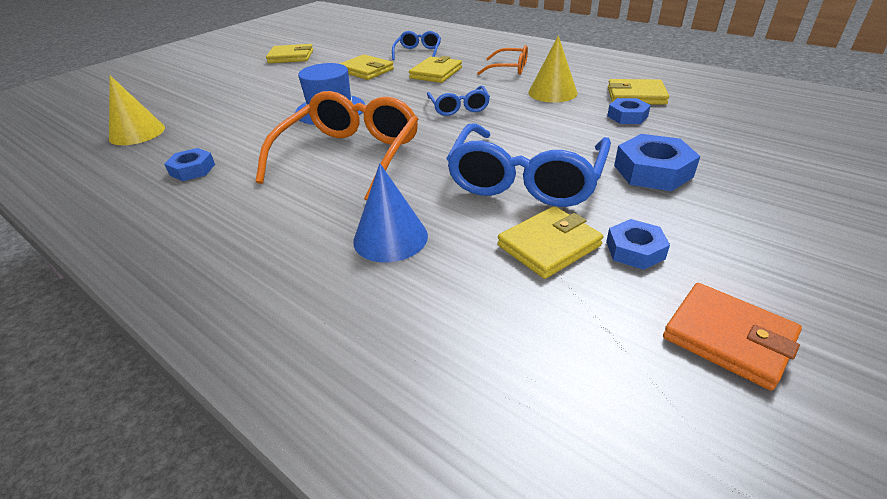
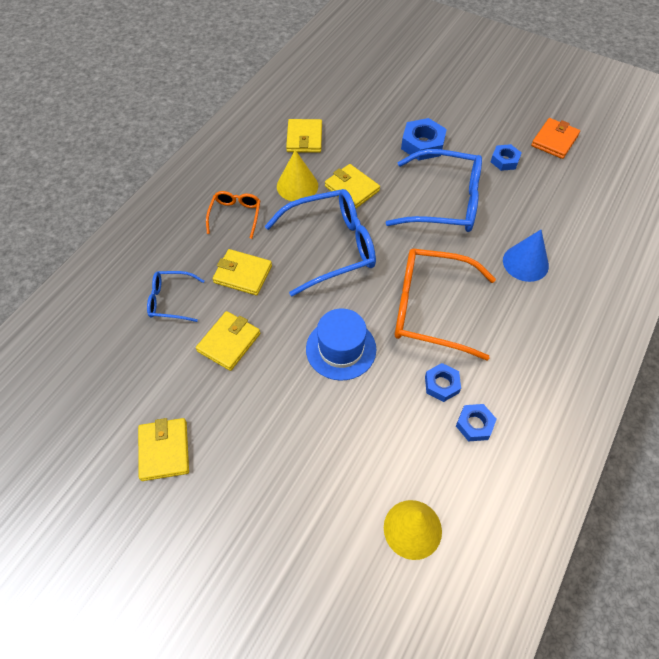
camera: 100 degrees left, 20 degrees up
(459, 107) = (331, 247): blue glasses -> blue glasses, size x1.95
(549, 245) = (511, 192): yellow wallet -> yellow wallet (352, 188)
(627, 116) = (343, 147): blue nut -> blue nut (441, 384)

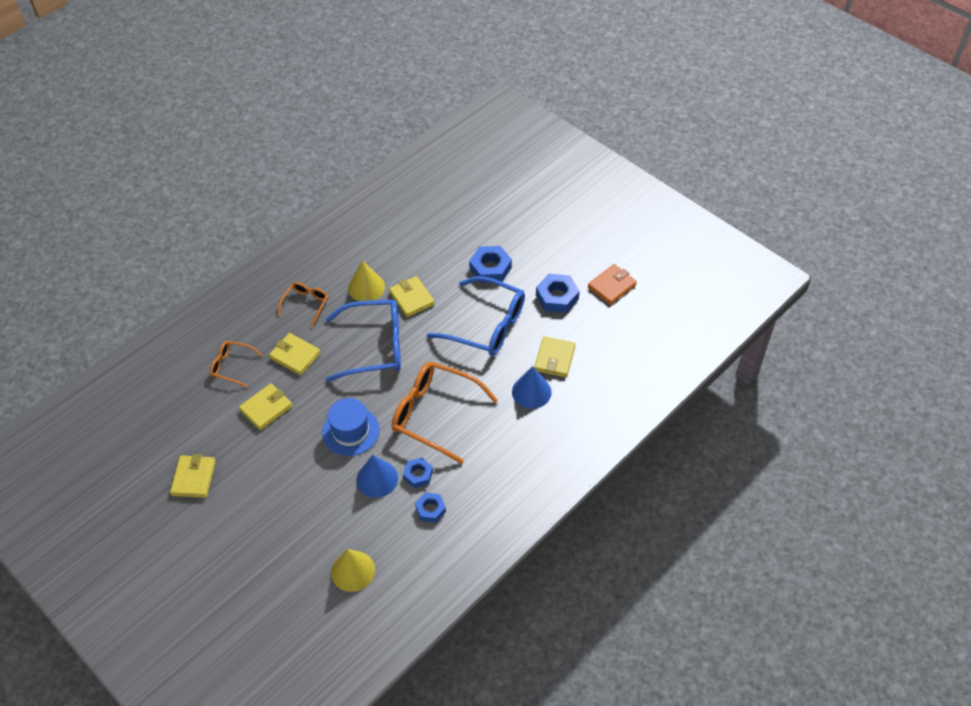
camera: 15 degrees right, 5 degrees down
(170, 300) = (232, 366): blue glasses -> orange glasses
(304, 138) = (388, 244): yellow wallet -> yellow wallet (554, 359)
(395, 400) = (377, 479): none -> blue cone
(504, 160) = (557, 297): blue nut -> blue nut, size x1.59

